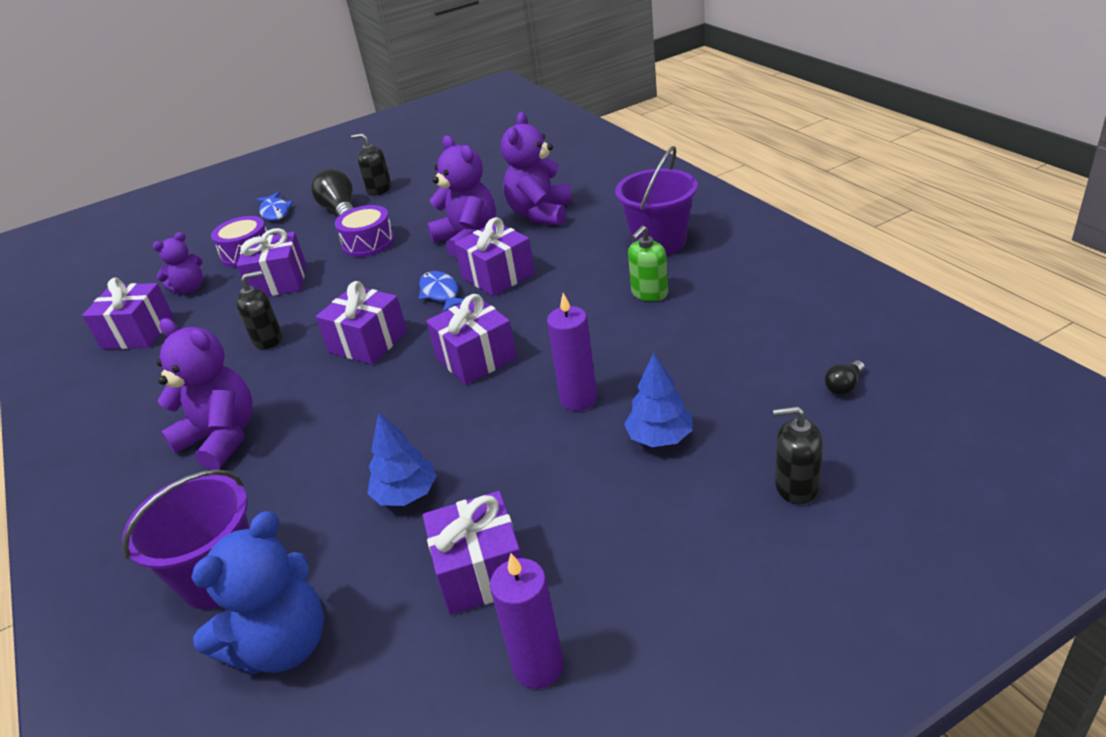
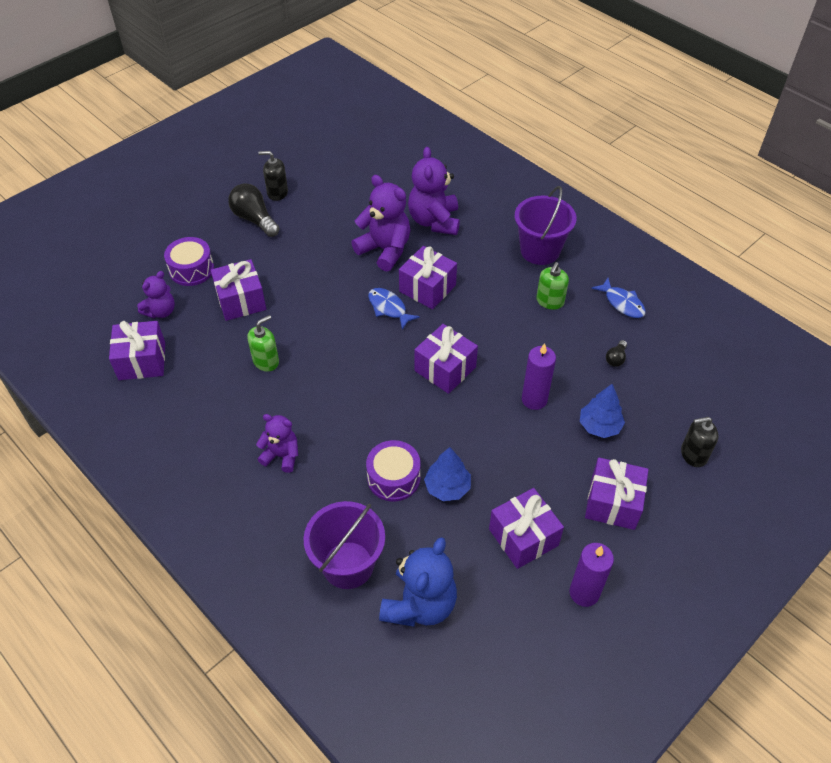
camera: 20 degrees left, 15 degrees up
(221, 438) = (281, 456): purple teddy bear -> purple teddy bear, size x0.60
(268, 339) = (266, 361): black soap dispenser -> green soap dispenser
(275, 212) = (190, 220): blue fish -> blue fish (622, 303)
(368, 243) = (299, 255): purple drum -> purple drum (393, 478)
(368, 342) = (352, 359): purple gift -> purple gift (613, 503)
(844, 386) = (702, 376): black light bulb -> black light bulb (616, 358)

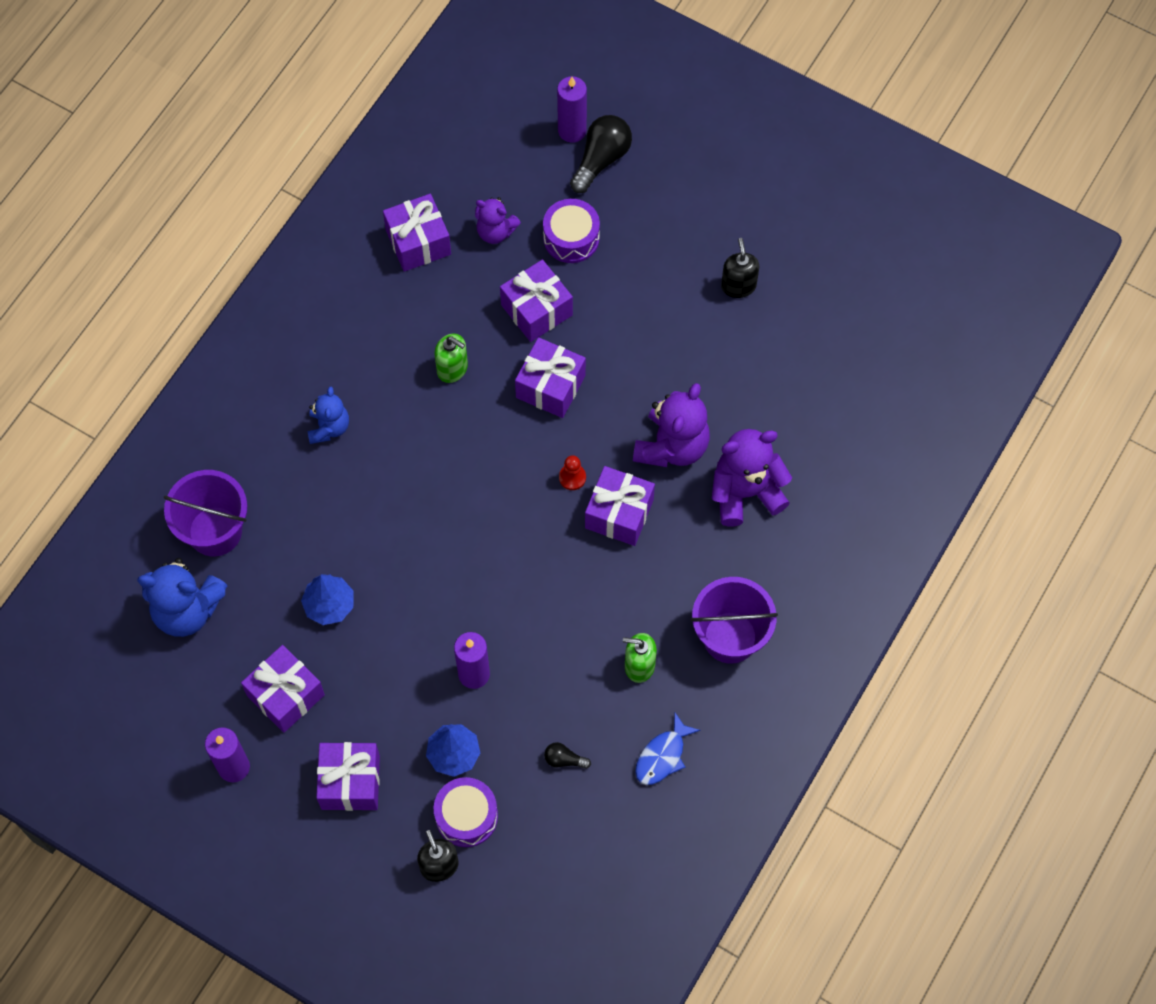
camera: 75 degrees right, 15 degrees up
(102, 251) = (572, 130): none -> purple candle
(254, 219) = (680, 276): black light bulb -> black light bulb (601, 160)
(281, 456) = (329, 427): purple teddy bear -> blue teddy bear
(389, 308) = (572, 477): blue fish -> red pawn
(393, 478) = (328, 547): purple drum -> purple drum (466, 816)
(445, 369) = (493, 565): purple gift -> purple gift (550, 386)

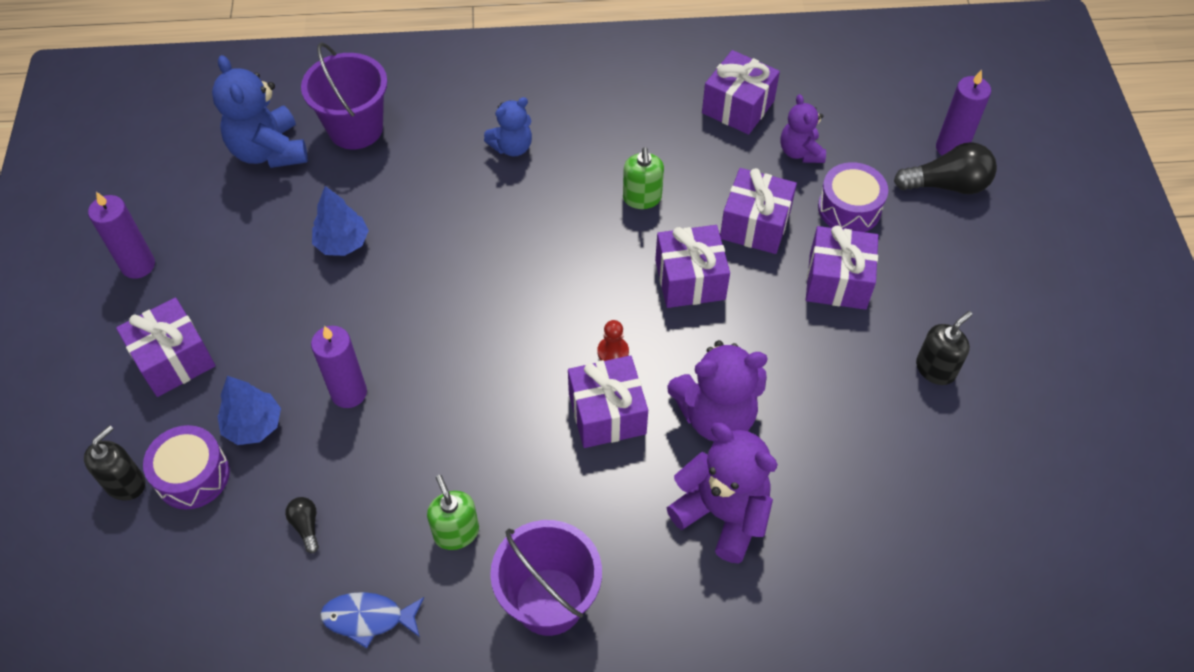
camera: 55 degrees right, 10 degrees down
(285, 695) = (232, 262): purple gift -> purple gift (837, 281)

